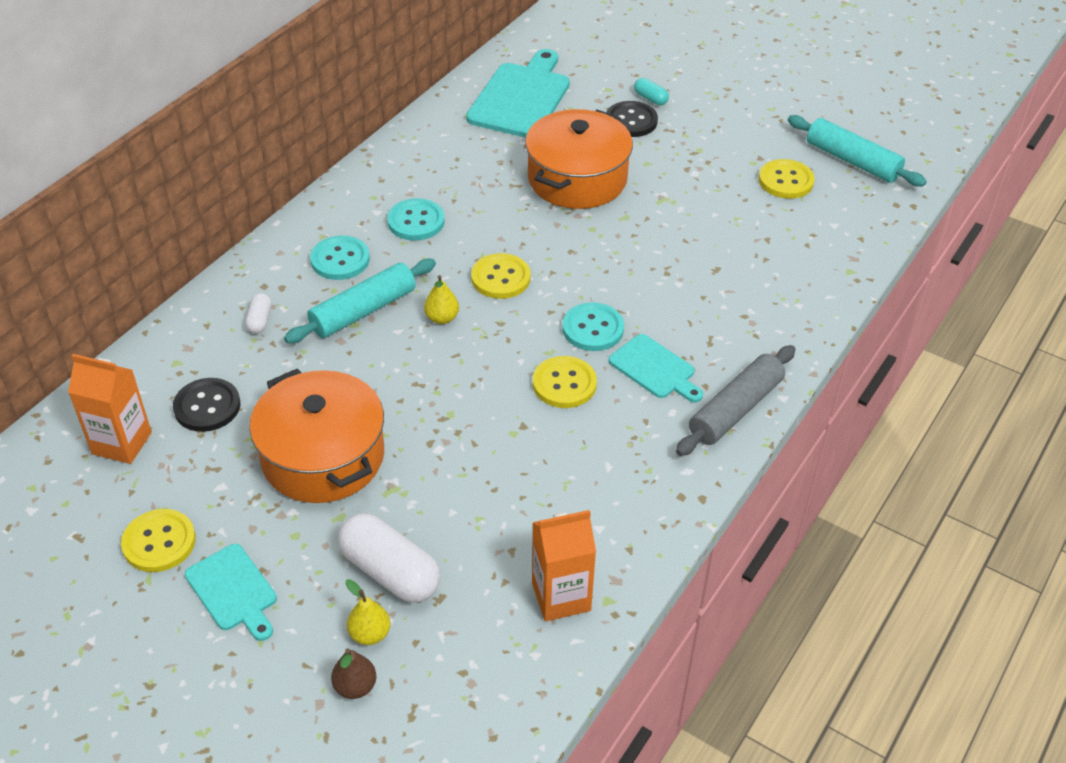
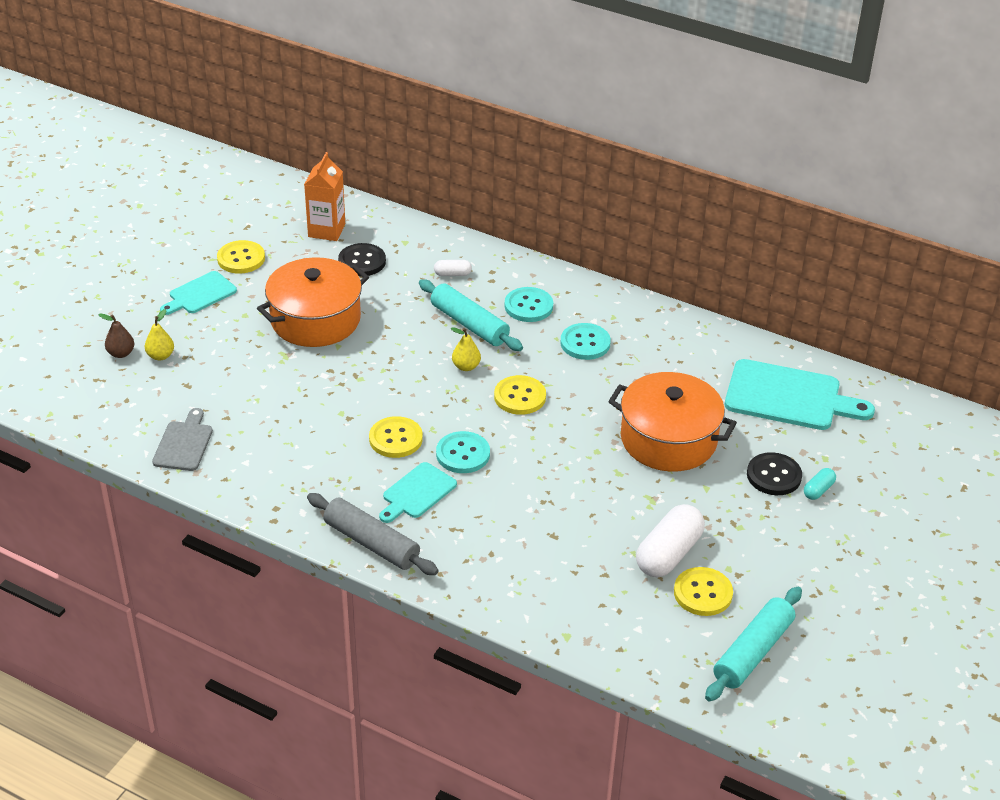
camera: 85 degrees right, 5 degrees down
(390, 572) = (211, 360): white capsule -> white capsule (669, 554)
(561, 596) = (184, 443): orange carton -> grey cutting board

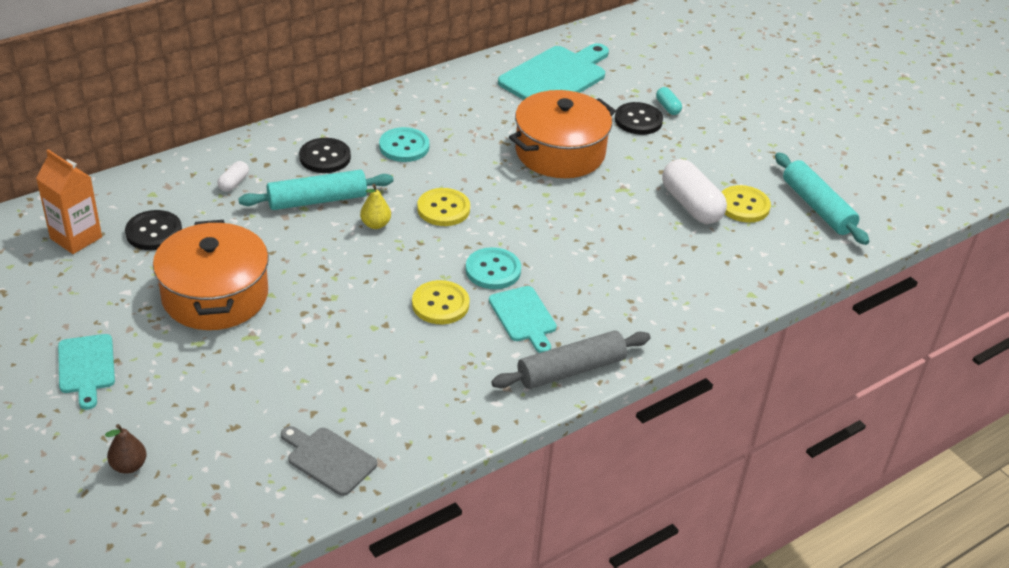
camera: 65 degrees left, 0 degrees up
(160, 356) = (164, 433): yellow pear -> none
(241, 259) = (56, 315): yellow button -> none
(528, 306) = (325, 157): turquoise button -> black button

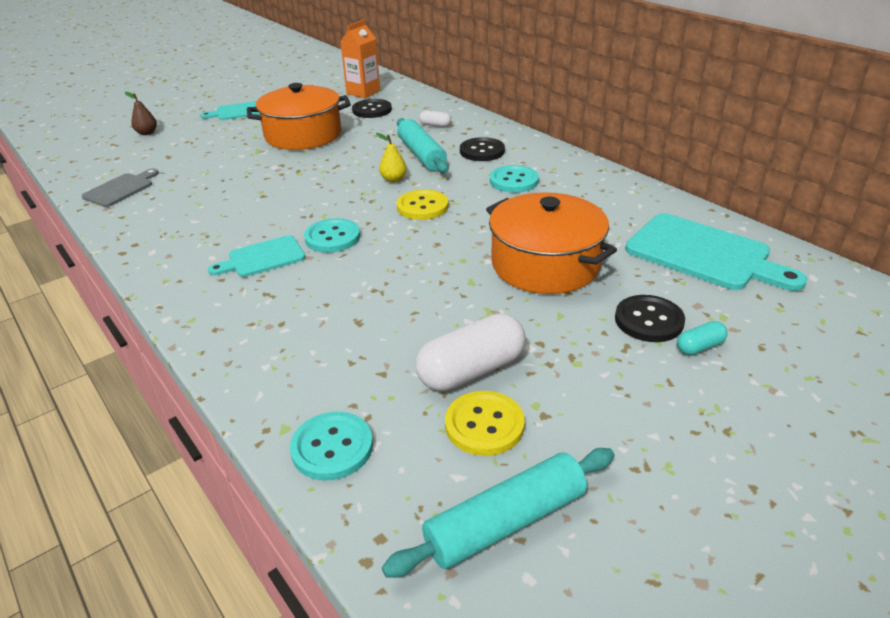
camera: 90 degrees right, 5 degrees down
(440, 304) = (285, 216): yellow button -> none
(571, 370) = (181, 288): grey rolling pin -> none
(767, 272) = (332, 447): none -> turquoise button

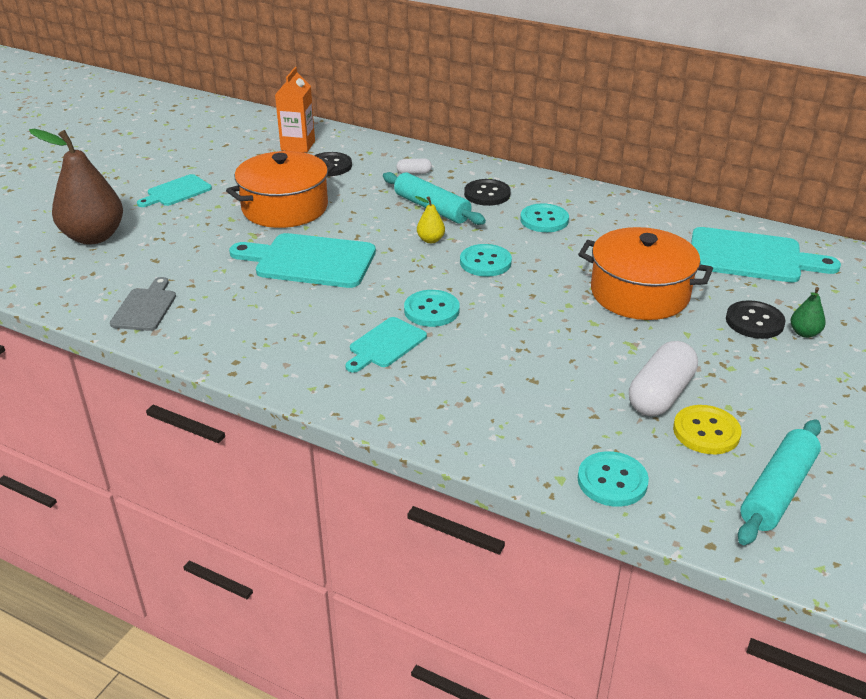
camera: 25 degrees left, 0 degrees up
(147, 133) = (93, 237): brown pear -> brown pear, size x2.35
(277, 178) = (309, 261): none -> turquoise cutting board
(422, 207) = (485, 262): yellow button -> turquoise button
(700, 347) = (804, 333): turquoise capsule -> green pear

